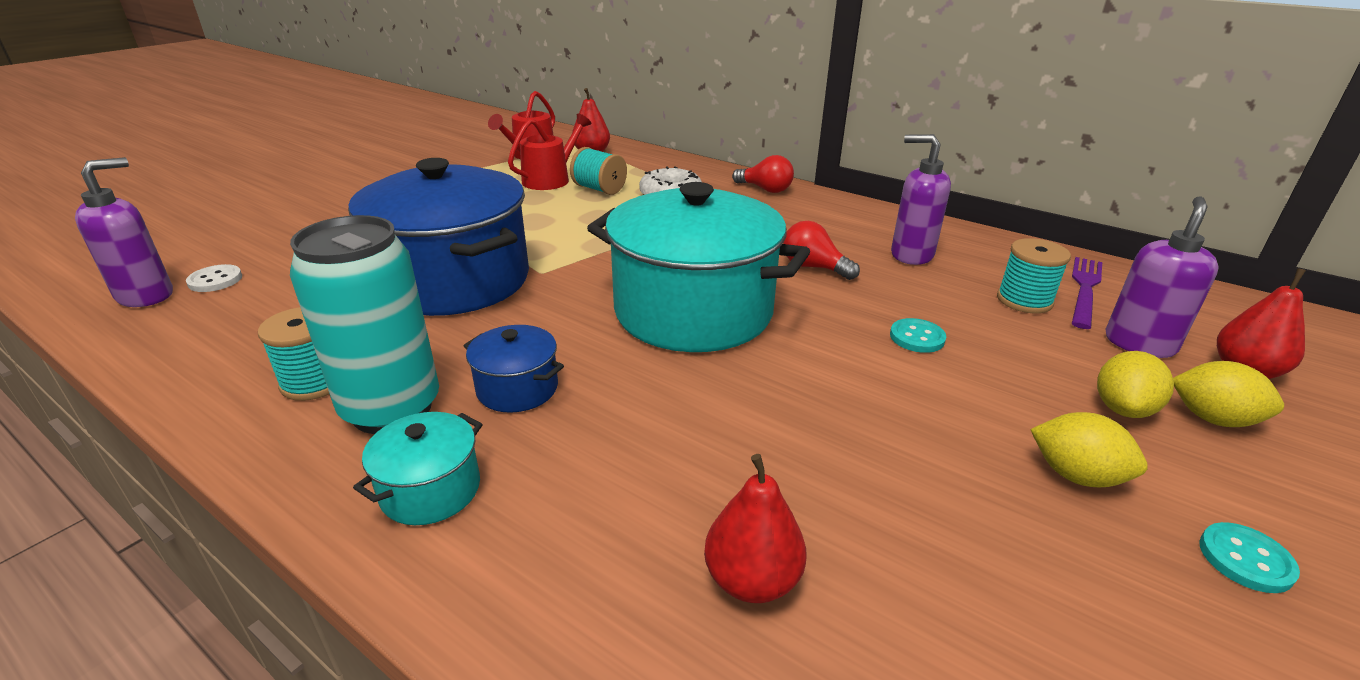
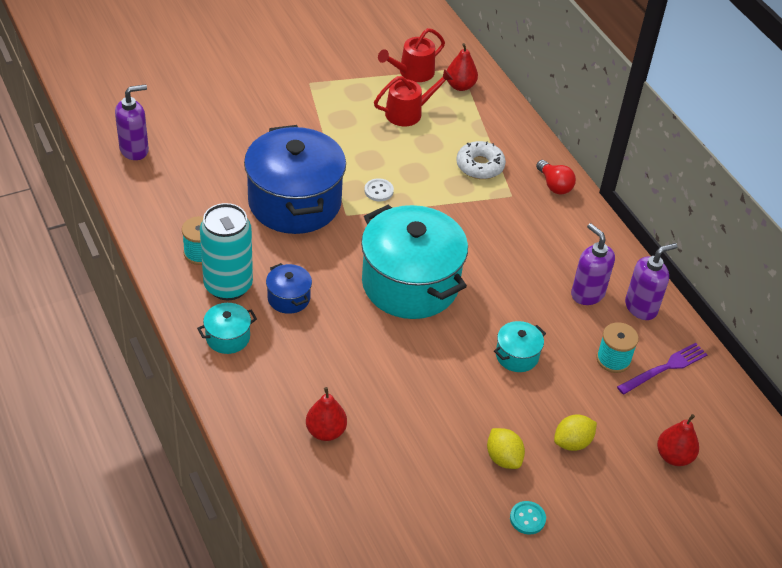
camera: 25 degrees right, 15 degrees up
(215, 280) = (170, 149): white button -> white button (378, 191)
(599, 189) = (435, 139): turquoise spool -> none
(813, 267) = (512, 278): red light bulb -> none
(917, 337) = (517, 355): turquoise button -> turquoise pot
(1139, 344) = (640, 415): purple soap dispenser -> purple soap dispenser (641, 307)
(1212, 419) = (611, 468): yellow lemon -> none

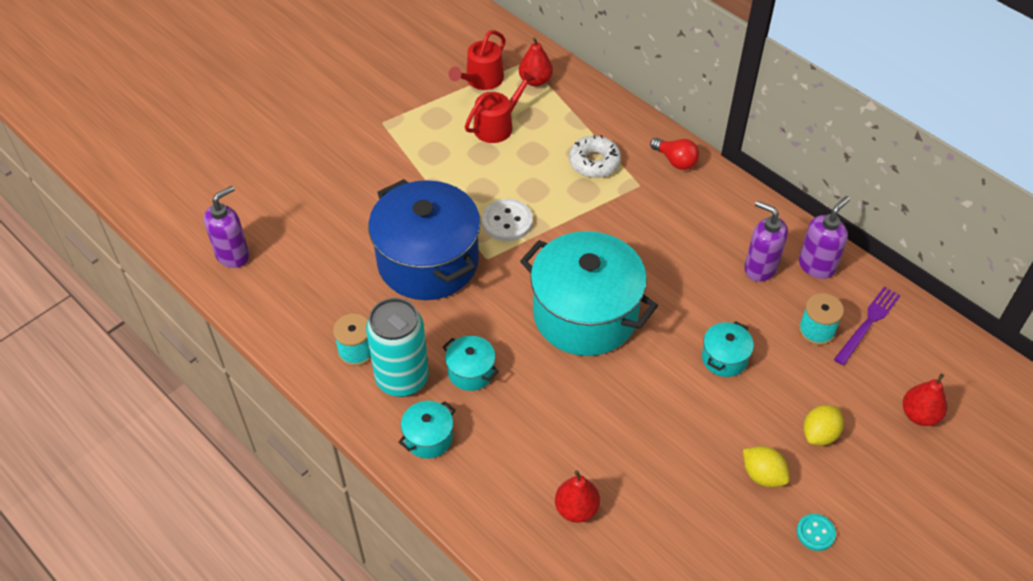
camera: 15 degrees left, 5 degrees up
(288, 298) = (471, 372): blue pot -> turquoise pot
(378, 191) = (507, 221): white button -> white button, size x1.61

